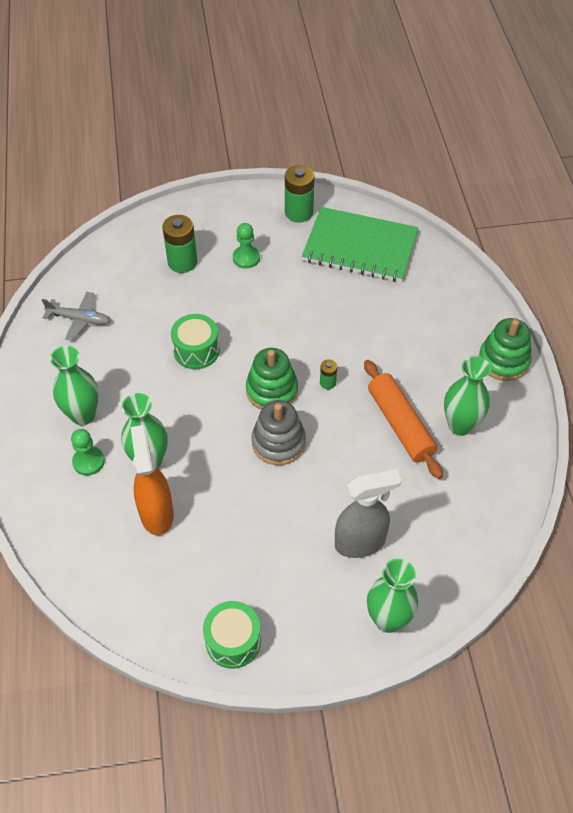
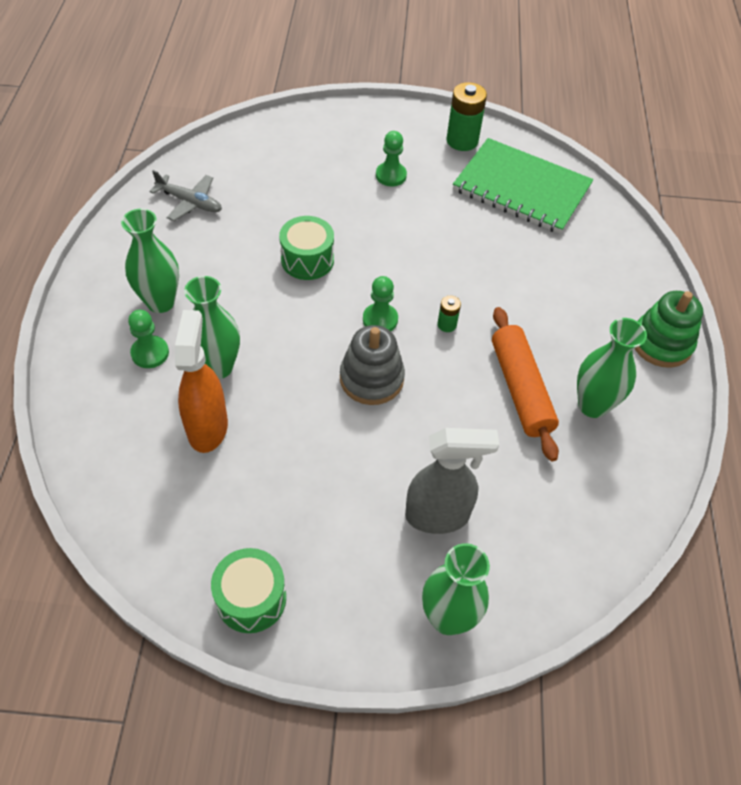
camera: 10 degrees right, 0 degrees up
(182, 262) = (320, 166): green battery -> none
(272, 390) = (380, 319): green stacking toy -> green pawn

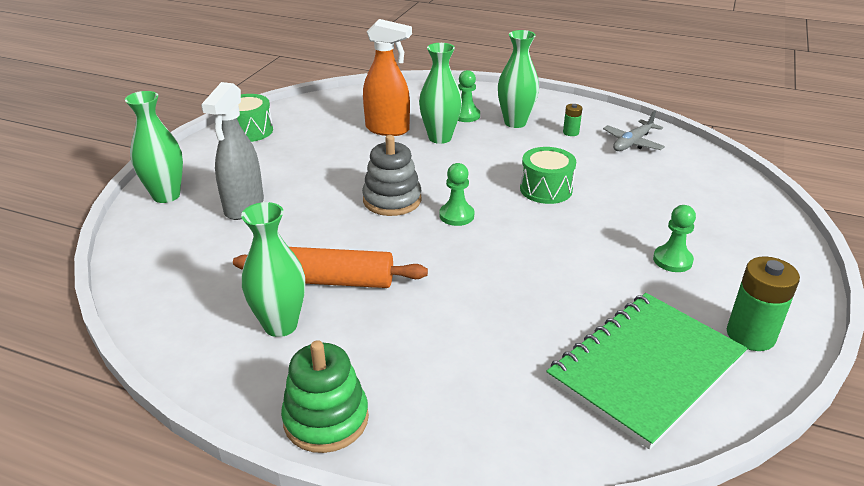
camera: 110 degrees right, 20 degrees down
(447, 325) = (433, 253): green battery -> green battery (571, 132)

